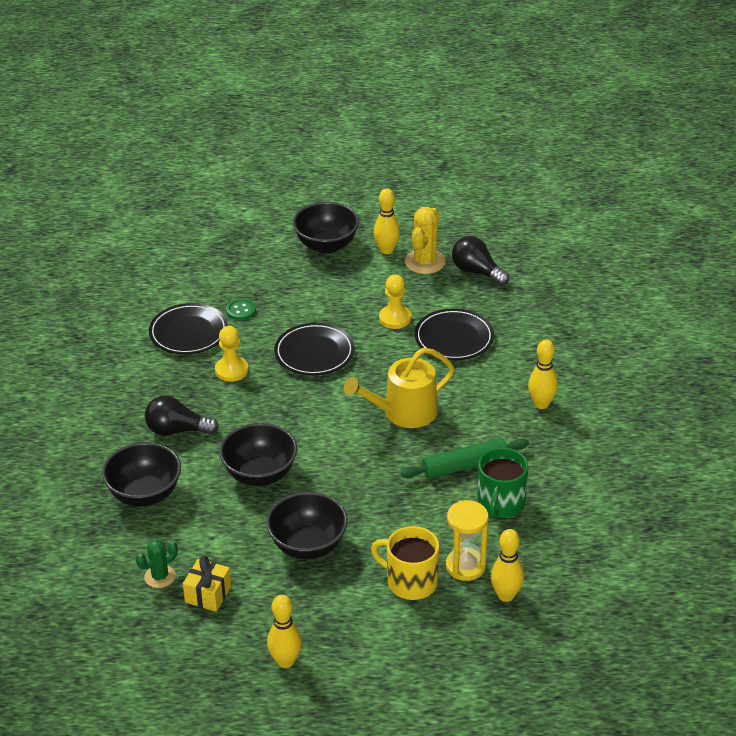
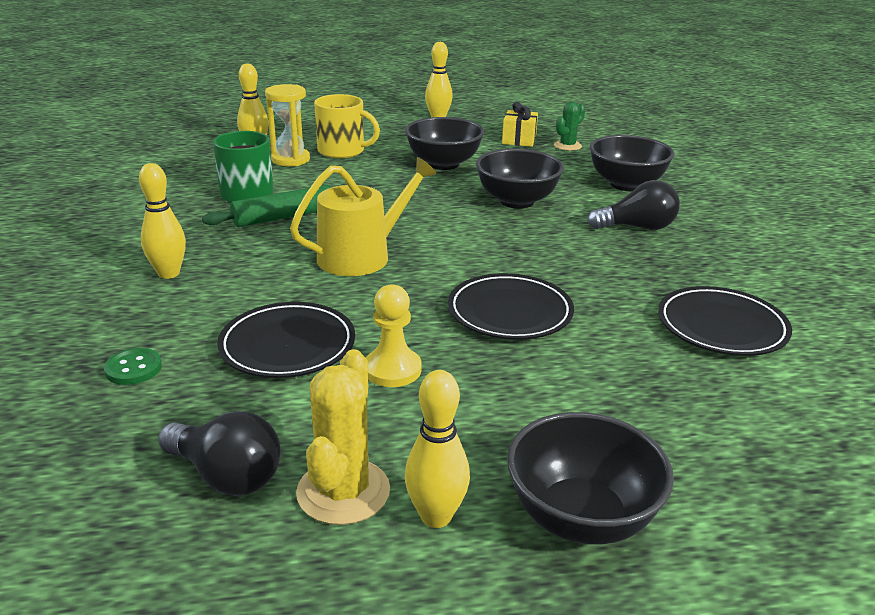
camera: 170 degrees right, 10 degrees down
(231, 370) = (617, 285): yellow pawn -> none
(241, 311) = (666, 364): green button -> green button (133, 368)

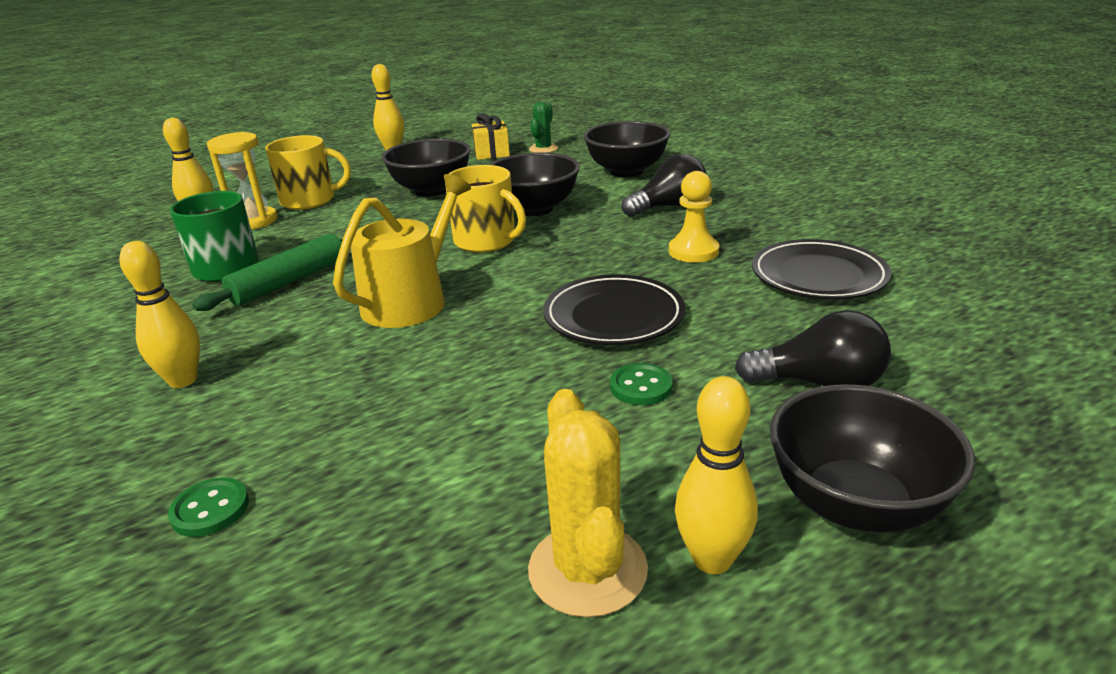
camera: 20 degrees left, 0 degrees up
(226, 476) = (430, 604): black light bulb -> black light bulb (819, 383)
(287, 345) = (395, 421): black plate -> none
(392, 370) = (537, 411): yellow pawn -> yellow pawn (693, 251)
(455, 220) = (486, 241): none -> yellow mug
(486, 375) = (641, 386): none -> green button

